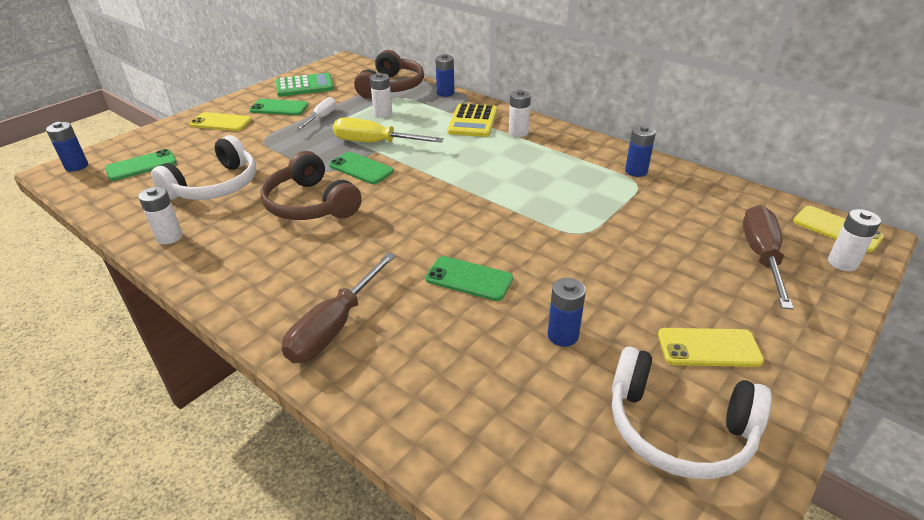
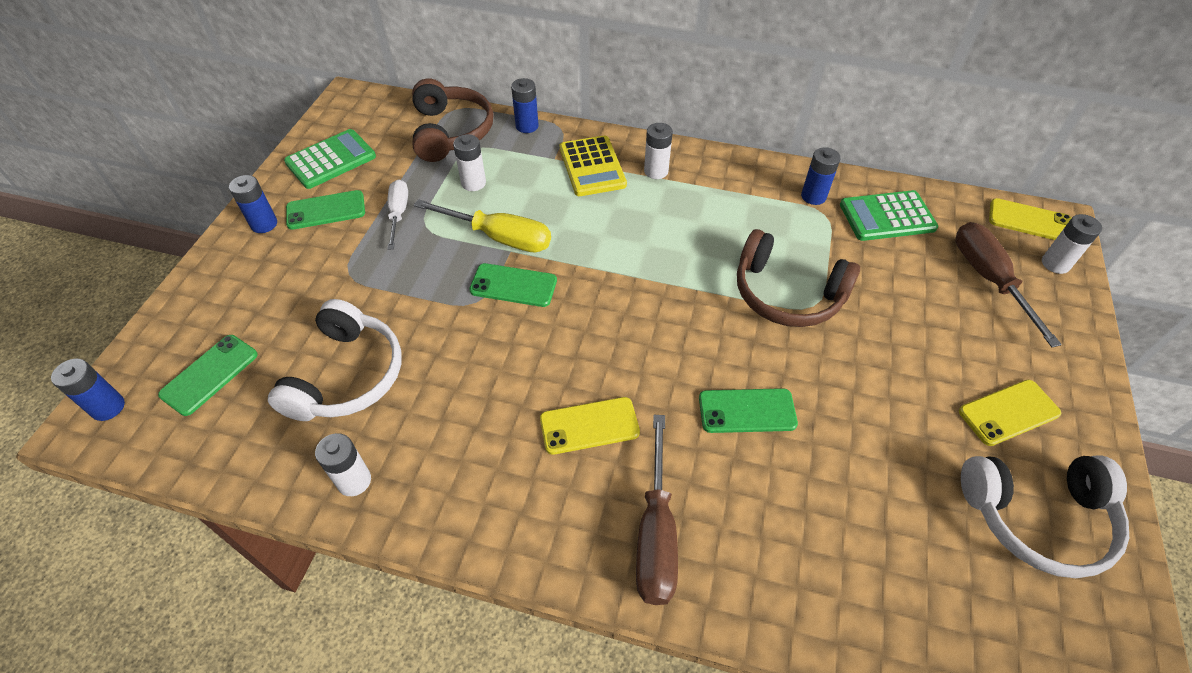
camera: 25 degrees left, 15 degrees up
(221, 122) = (262, 260): yellow phone -> yellow phone (589, 426)
(311, 204) = (495, 364): brown headphones -> brown headphones (787, 294)
(375, 143) = (500, 237): yellow screwdriver -> yellow screwdriver turned 150 degrees counterclockwise
(563, 335) = (881, 450): blue battery -> blue battery (264, 224)
(693, 196) = (887, 217): none -> green calculator

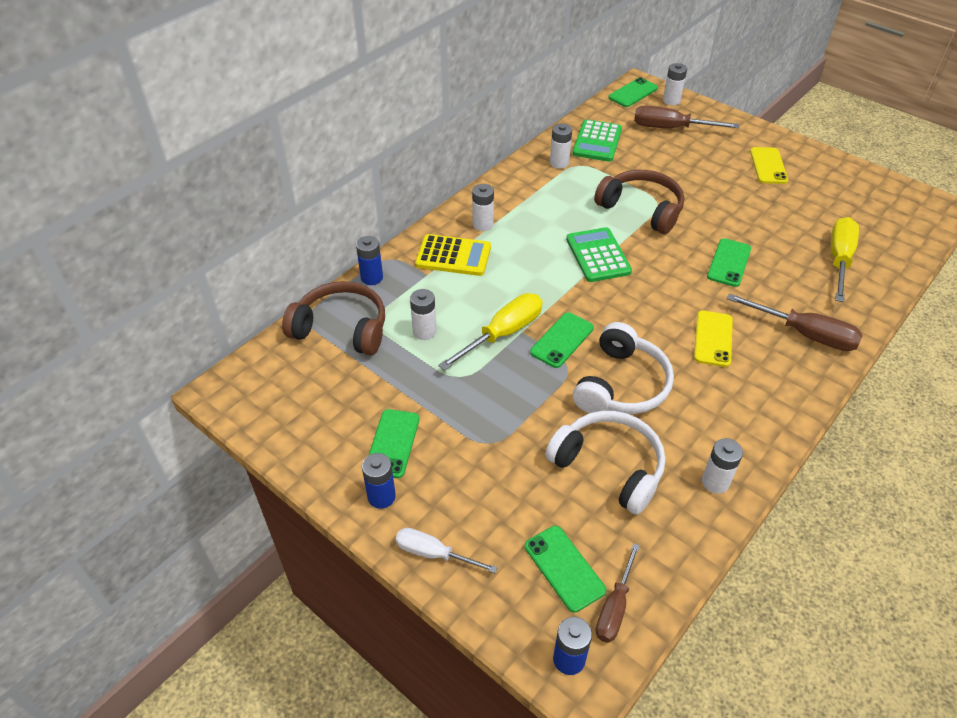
camera: 65 degrees left, 5 degrees down
(169, 428) = (614, 607): none -> brown screwdriver
(331, 160) = (317, 425): green calculator -> green calculator (598, 255)
(398, 213) = (432, 391): white screwdriver -> white screwdriver (433, 553)
(787, 294) = (641, 209): brown headphones -> brown headphones turned 105 degrees counterclockwise
(813, 196) = (559, 163): blue battery -> white battery
(853, 553) = (839, 259): none -> yellow screwdriver
(1029, 221) = (633, 93): yellow phone -> green phone
(1037, 517) = (835, 187): white headphones -> white headphones (621, 385)

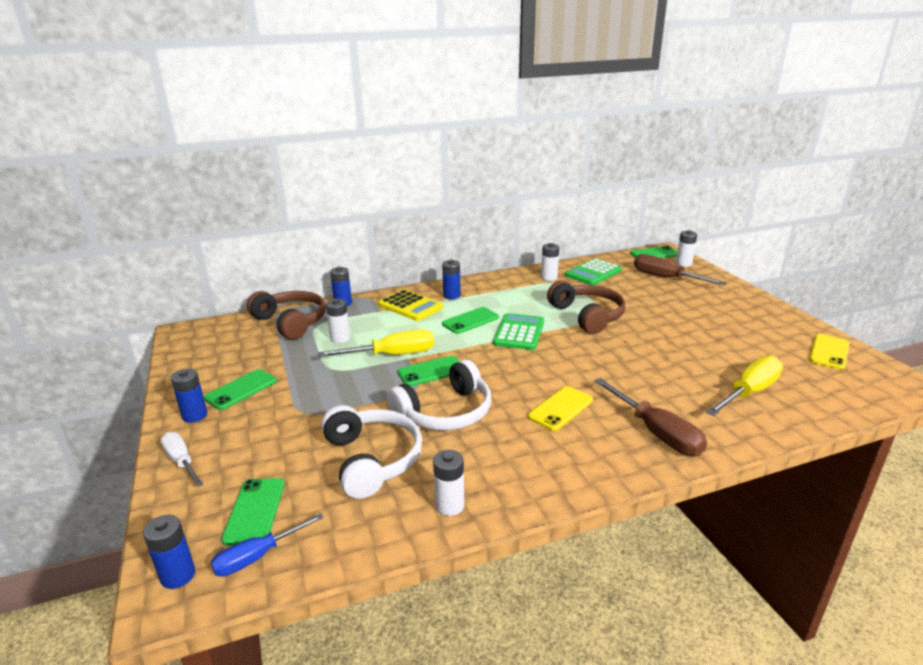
camera: 30 degrees right, 20 degrees down
(482, 224) = (451, 296): white battery -> blue battery
(614, 607) = (257, 557): brown screwdriver -> blue screwdriver
(729, 263) = (631, 365): green phone -> green phone (470, 321)
(768, 166) = (736, 317): yellow phone -> yellow phone (829, 352)

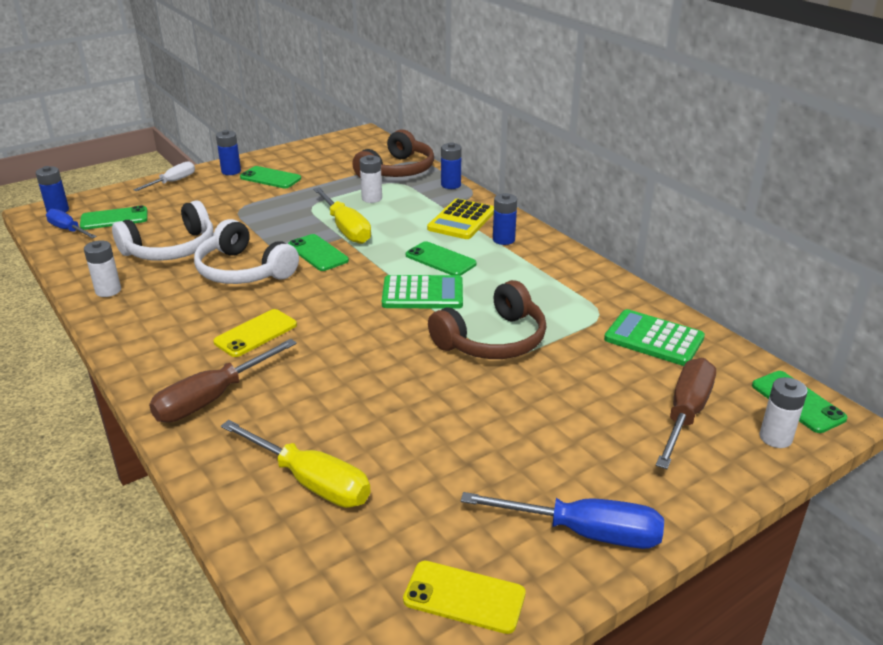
camera: 75 degrees right, 5 degrees up
(549, 277) = (607, 301): white battery -> none
(561, 408) = (256, 333): yellow phone -> yellow phone turned 75 degrees counterclockwise
(768, 316) = (585, 532): none -> blue screwdriver

